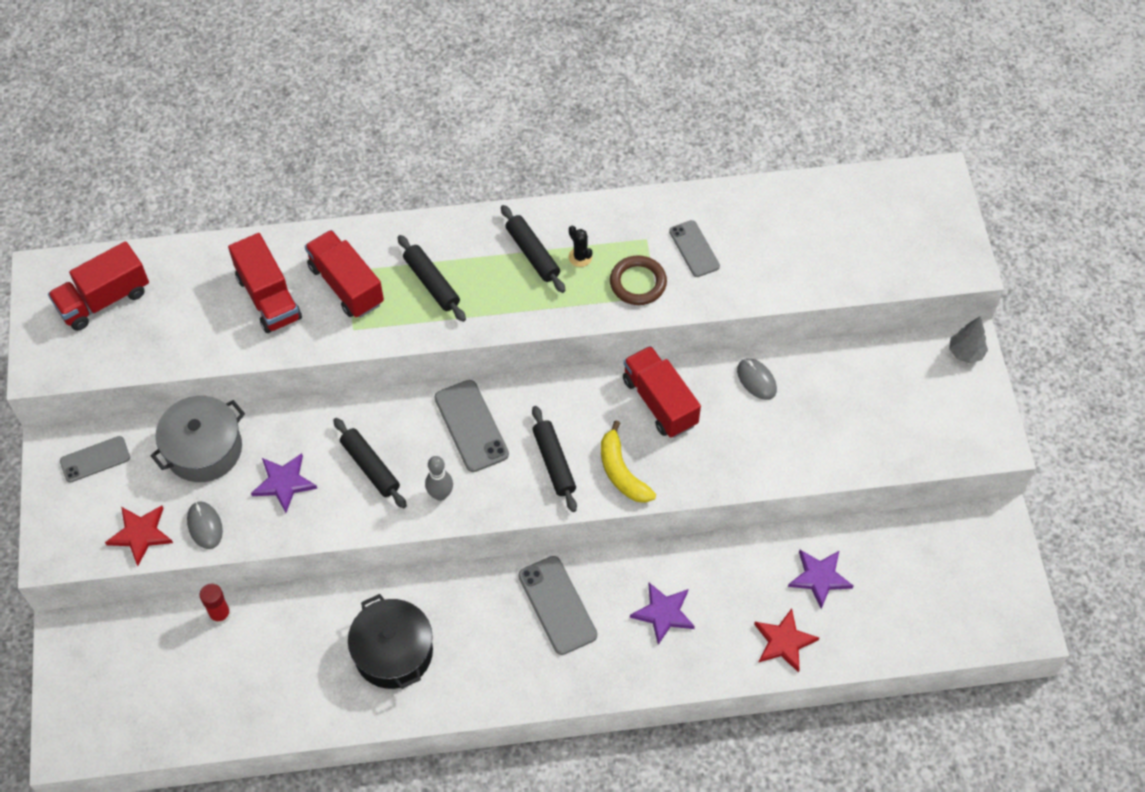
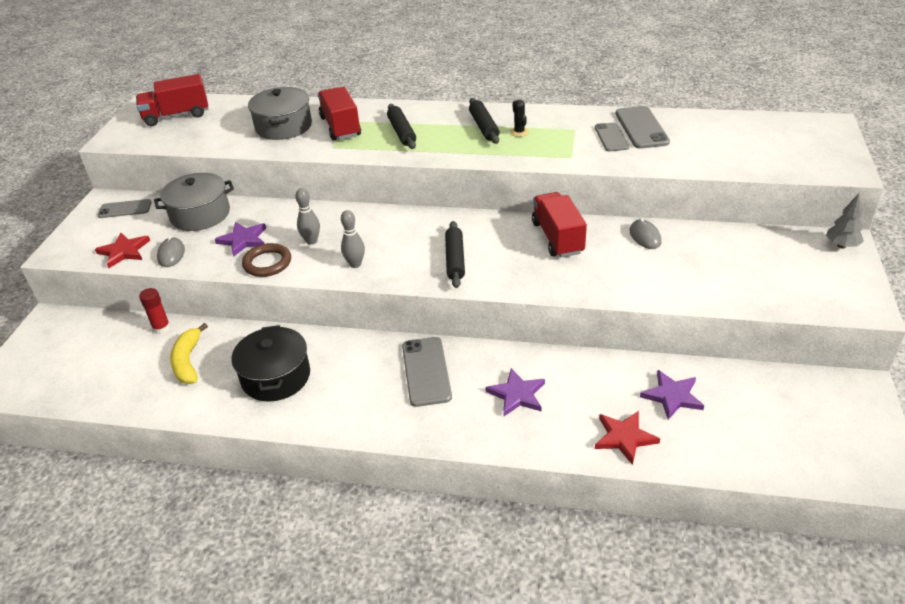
camera: 20 degrees right, 20 degrees down
(268, 298) = (283, 126): red truck -> grey pot
(370, 467) = (311, 241): black rolling pin -> grey bowling pin
(471, 426) = (400, 230): grey phone -> grey phone (641, 128)
(621, 472) = (508, 273): yellow banana -> yellow banana (188, 361)
(638, 283) = (559, 149): brown ring -> brown ring (267, 263)

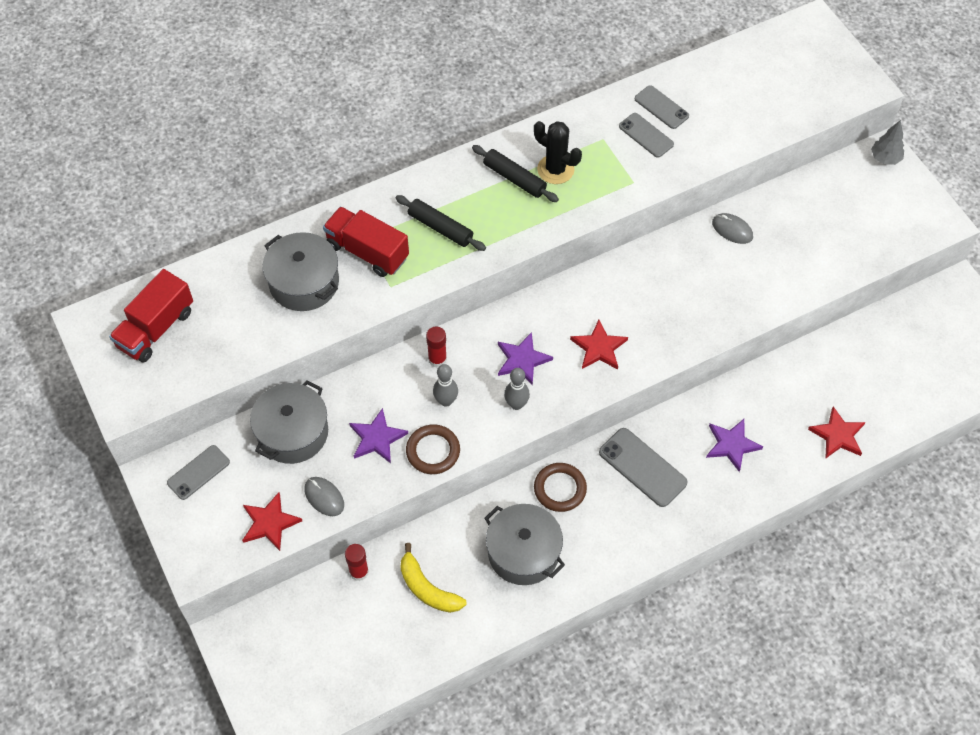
camera: 40 degrees left, 20 degrees up
(276, 377) = (523, 552): black pot -> grey pot
(335, 218) = (437, 359): none -> red glue stick
(348, 352) = (560, 489): none -> brown ring
(455, 259) = (599, 348): black rolling pin -> red star
(519, 132) = (555, 169): black cactus -> black cactus, size x1.75
(557, 238) = (662, 271): red truck -> none
(641, 128) = (661, 107): grey phone -> grey phone, size x0.66
(672, 396) = (842, 375): purple star -> purple star (522, 360)

